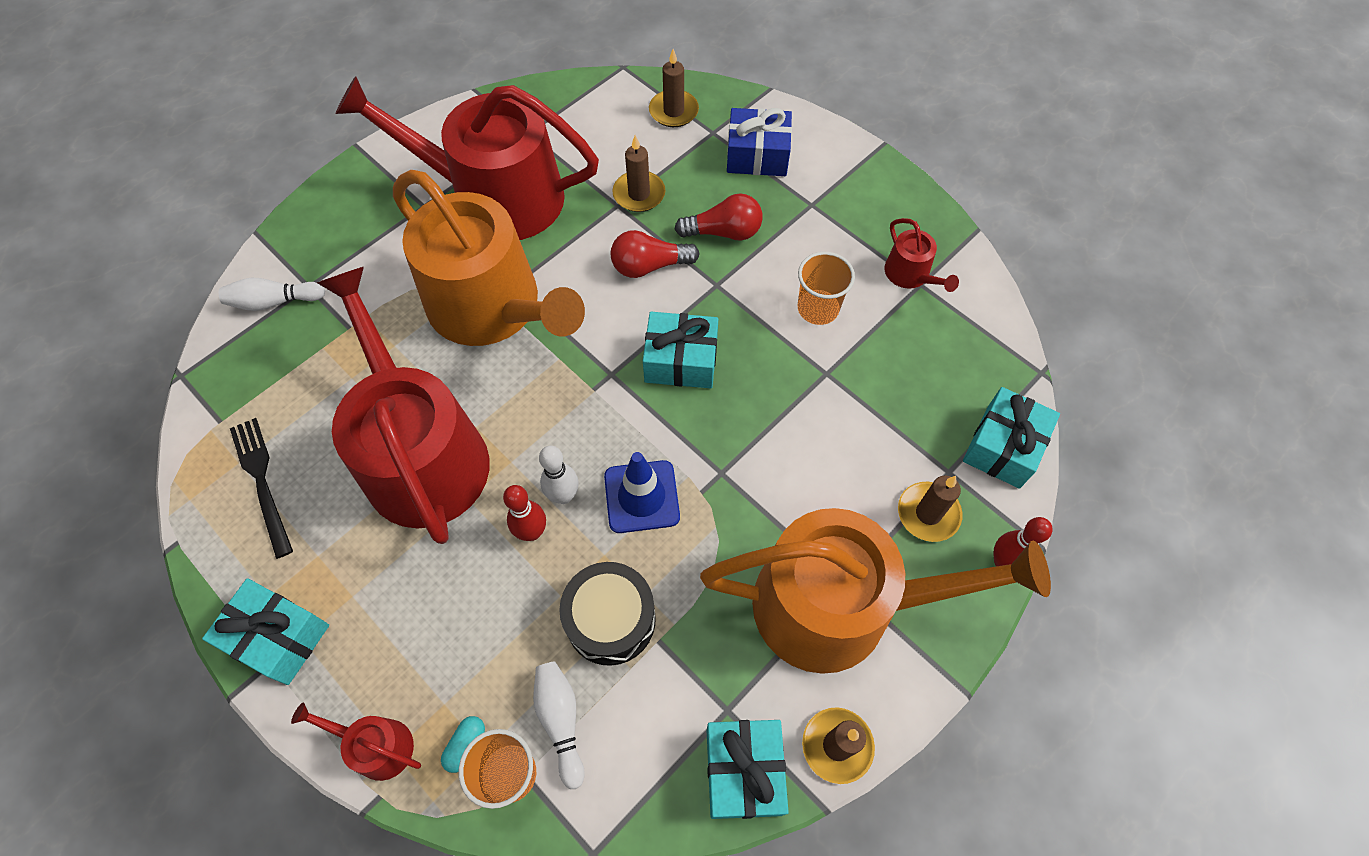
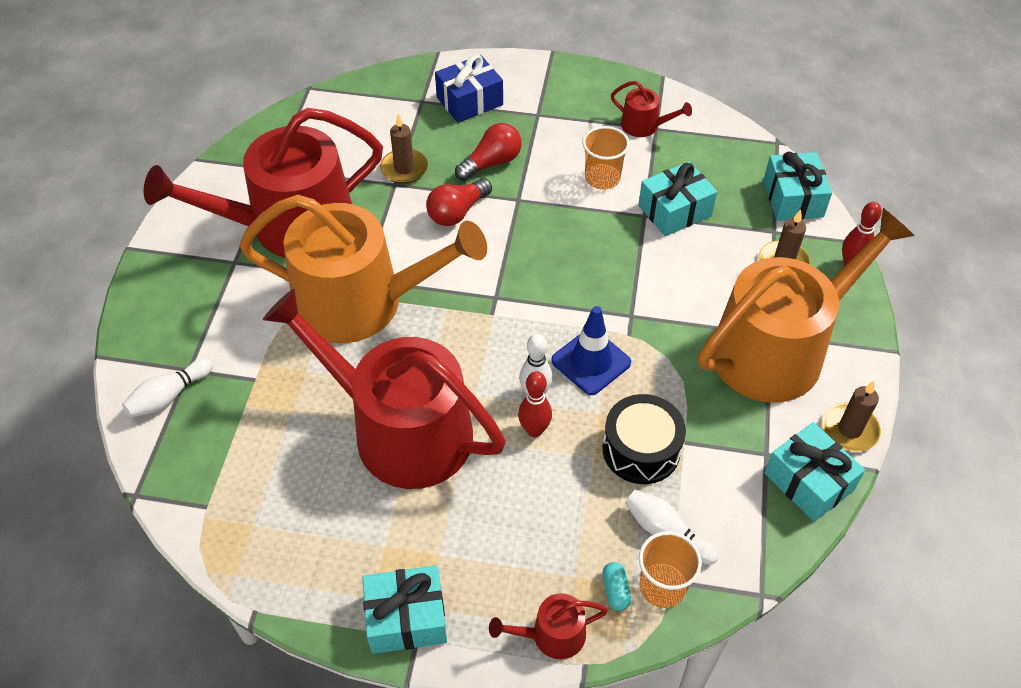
camera: 35 degrees left, 10 degrees down
(262, 482) = (287, 525): black fork -> none
(673, 111) = (378, 100): brown candle -> none
(681, 361) = (538, 261): turquoise gift -> turquoise gift (675, 211)

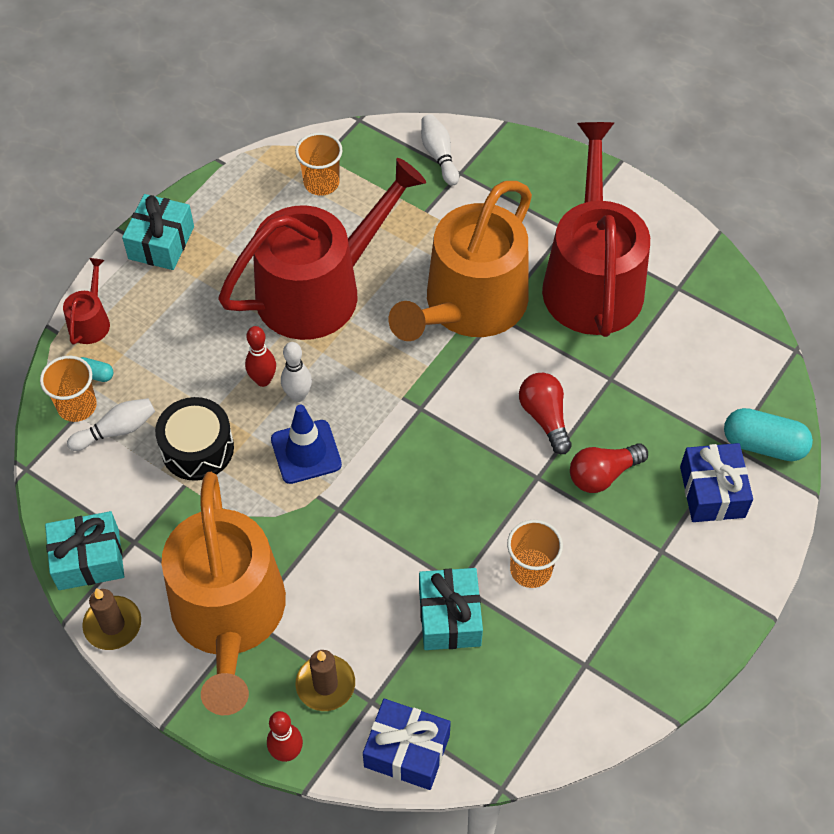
camera: 115 degrees right, 5 degrees up
(249, 491) = (321, 183): none -> orange cup
(404, 168) = (629, 394): brown candle -> none
(410, 85) = (763, 444): none -> turquoise capsule
(491, 162) = (602, 475): red light bulb -> red light bulb turned 75 degrees clockwise
(644, 126) = (594, 654): red watering can -> none
(793, 198) = (407, 751): turquoise gift -> blue gift

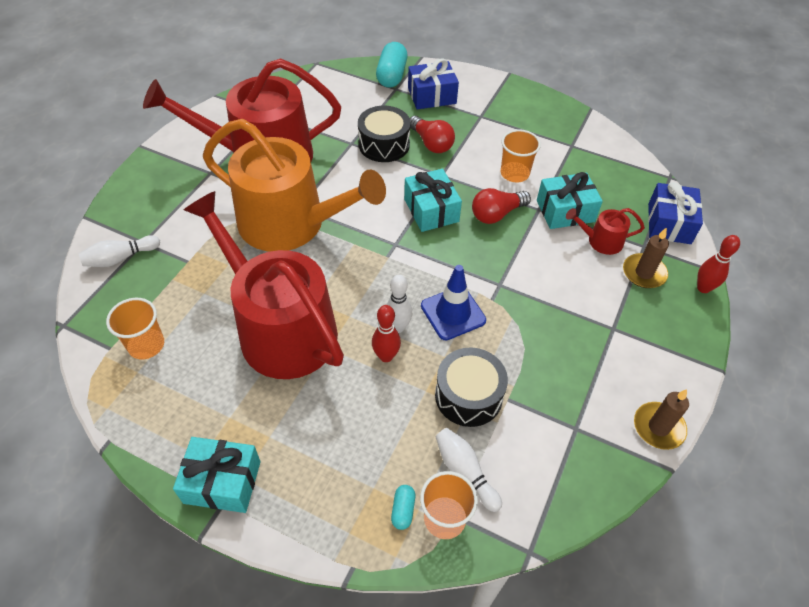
camera: 100 degrees left, 5 degrees down
(89, 559) = (606, 463): turquoise gift -> turquoise gift (431, 210)
(91, 321) = (334, 533): red watering can -> red watering can (600, 241)
(229, 617) = (617, 342): orange watering can -> none
(544, 417) = (390, 174): red light bulb -> red light bulb (496, 214)
(604, 416) = (384, 144): none -> black drum

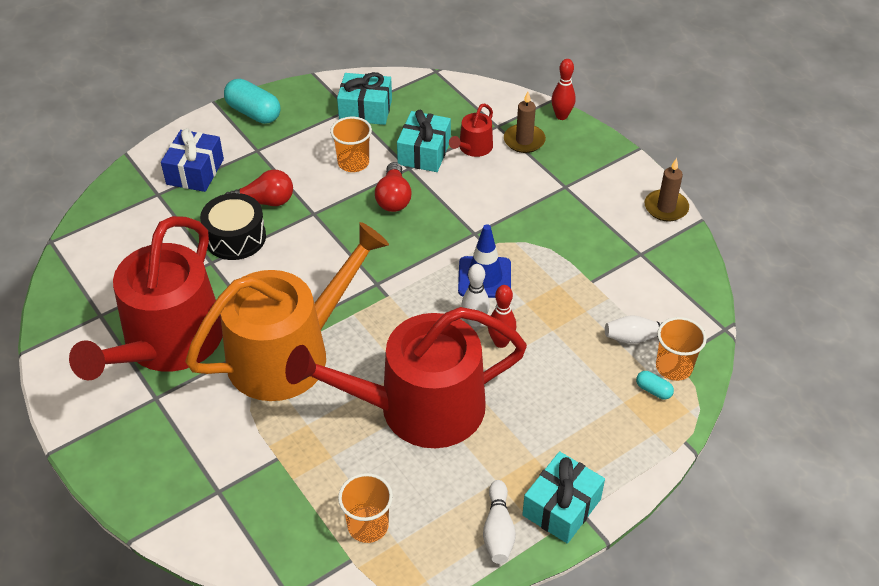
camera: 60 degrees left, 5 degrees down
(120, 258) = (227, 519): white bowling pin -> white bowling pin (498, 530)
(391, 75) = (134, 188): turquoise capsule -> turquoise capsule (253, 113)
(431, 210) = (354, 240): turquoise gift -> turquoise gift (365, 110)
(468, 395) = (574, 304): black drum -> none
(669, 223) = (485, 99): blue gift -> none

